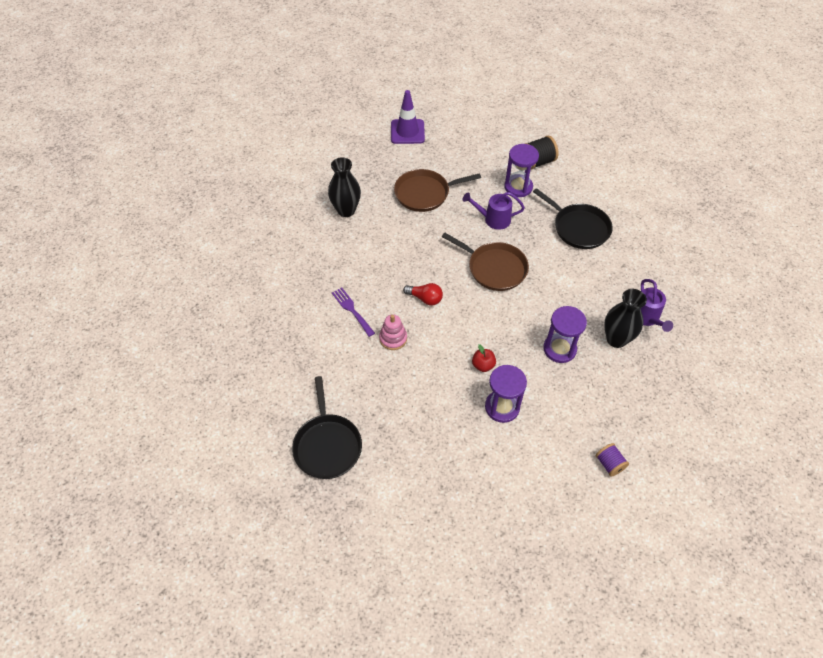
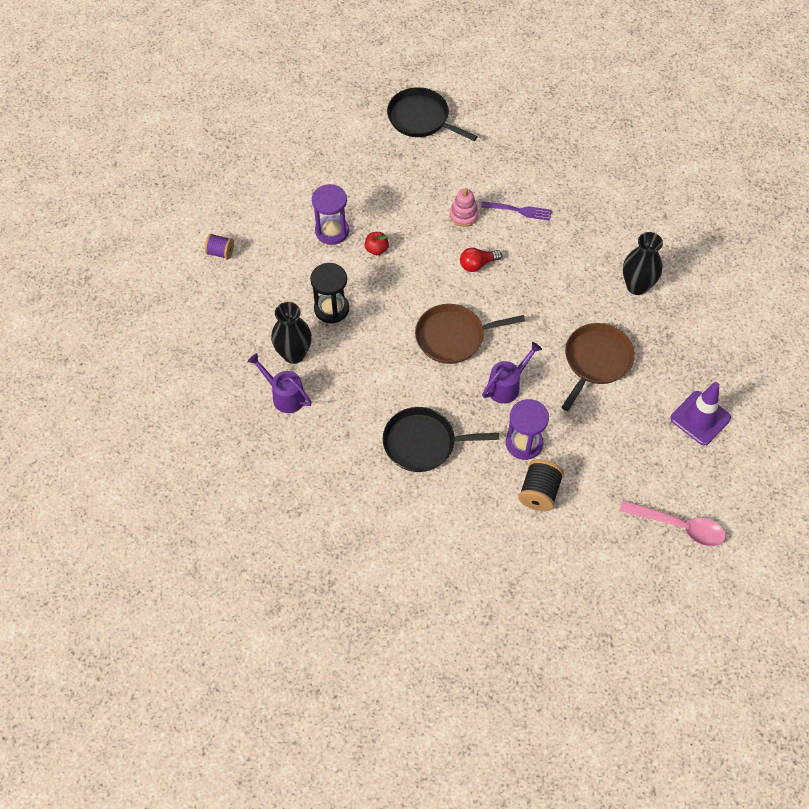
camera: 135 degrees right, 5 degrees up
(481, 104) = (679, 526): none -> pink spoon
(559, 349) = (331, 309): purple hourglass -> black hourglass

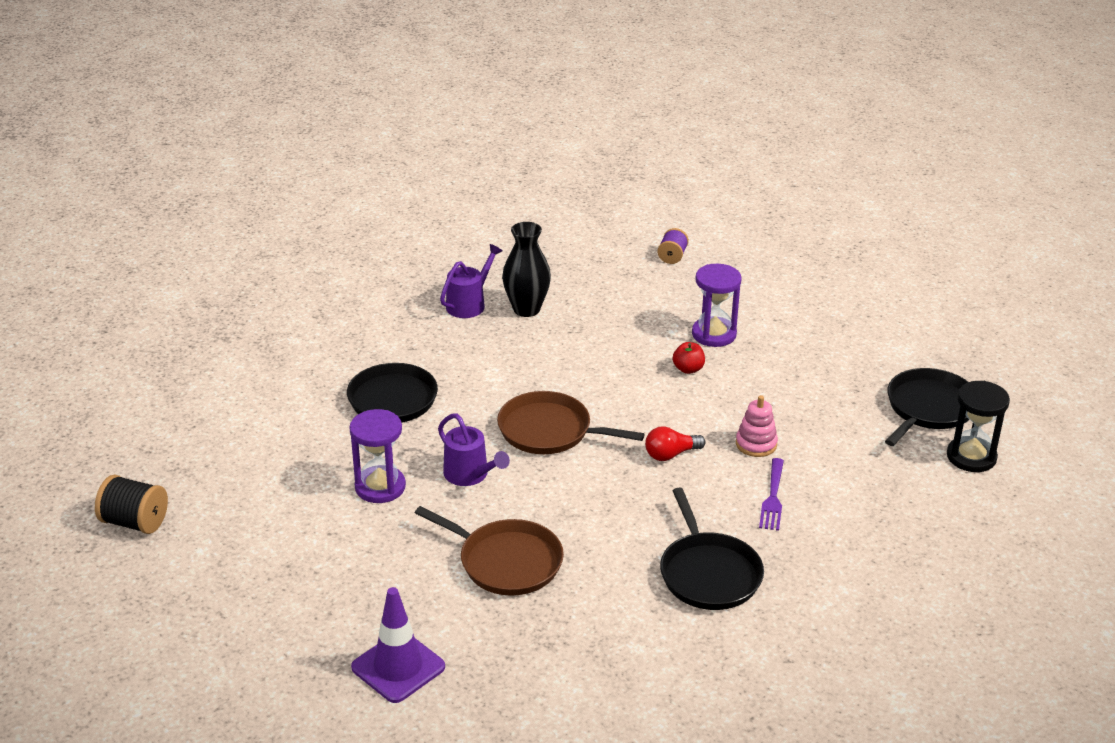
camera: 90 degrees right, 25 degrees down
(331, 309) = (592, 335): black hourglass -> black hourglass (971, 457)
(453, 337) = (549, 431): brown pan -> brown pan turned 60 degrees counterclockwise
(477, 264) = (670, 454): red light bulb -> red light bulb turned 90 degrees counterclockwise
(539, 492) = (305, 497): black spool -> black spool (135, 522)
(595, 249) = (708, 573): none -> black pan
(637, 286) = (642, 615): black vase -> none
(679, 526) = (226, 628): pink spoon -> none

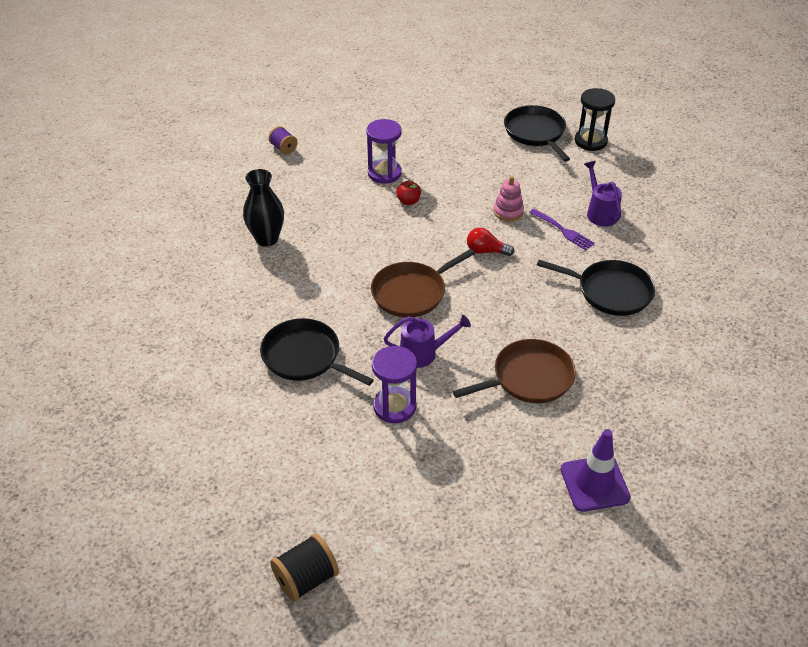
camera: 55 degrees left, 10 degrees up
(469, 304) = (229, 263): purple watering can -> purple watering can (600, 212)
(670, 454) = (486, 251): red light bulb -> red light bulb turned 90 degrees clockwise

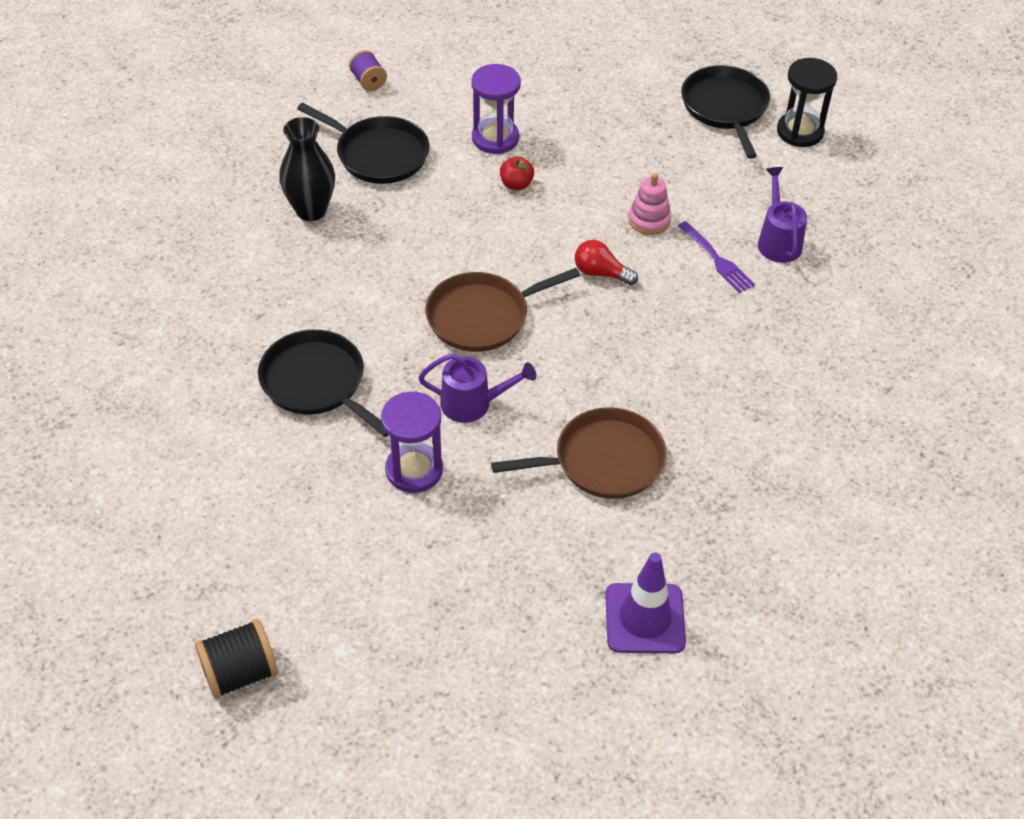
camera: 10 degrees right, 5 degrees up
(610, 291) = (754, 358): black pan -> black pan (378, 154)

